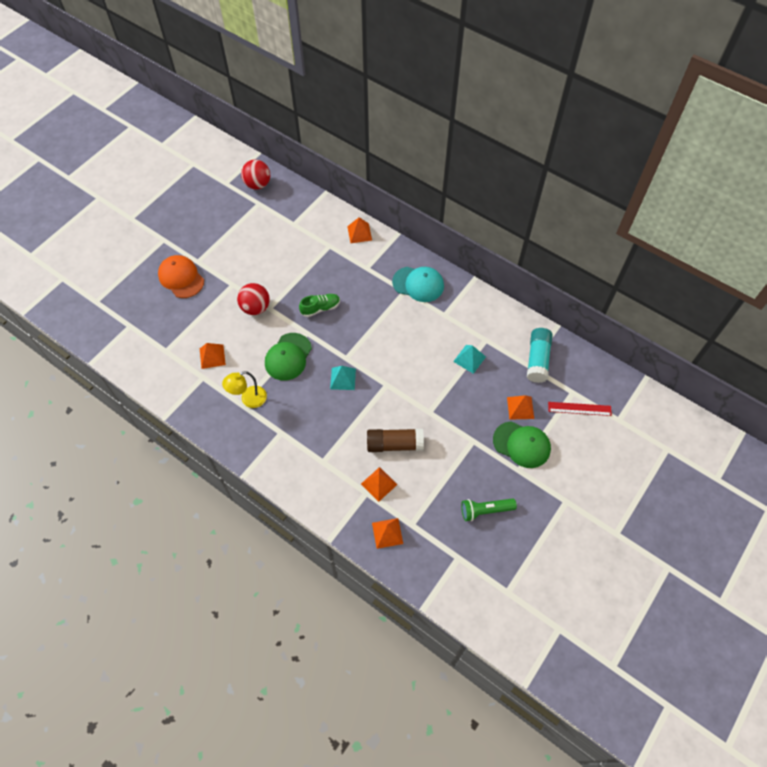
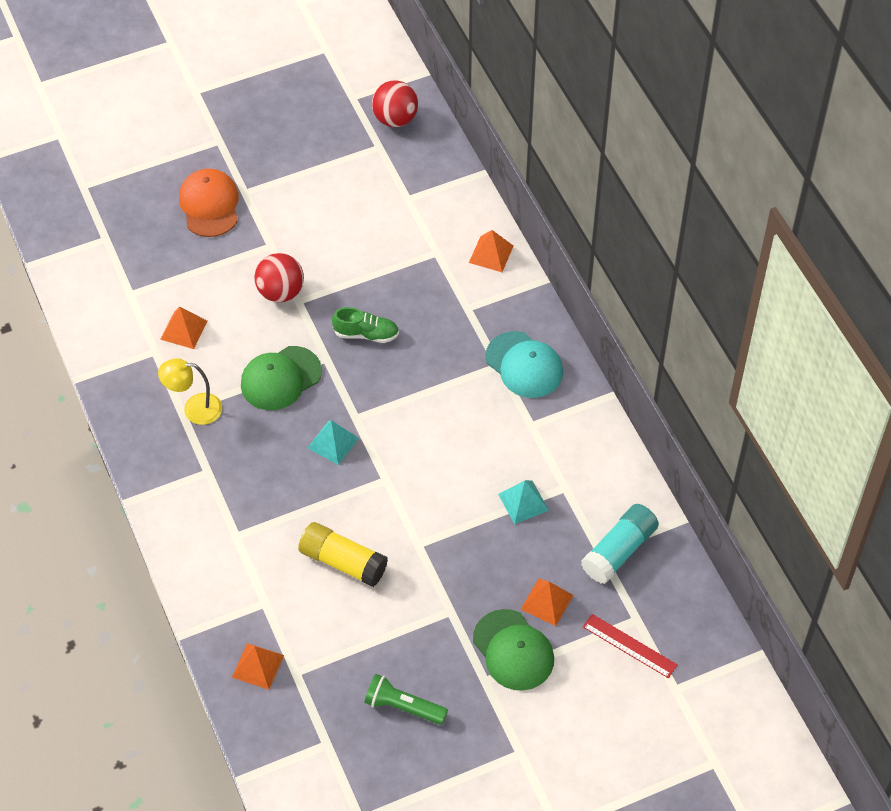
camera: 30 degrees right, 5 degrees down
(379, 484) = (288, 600): orange pyramid -> none
(394, 444) = (343, 562): brown glue stick -> yellow glue stick

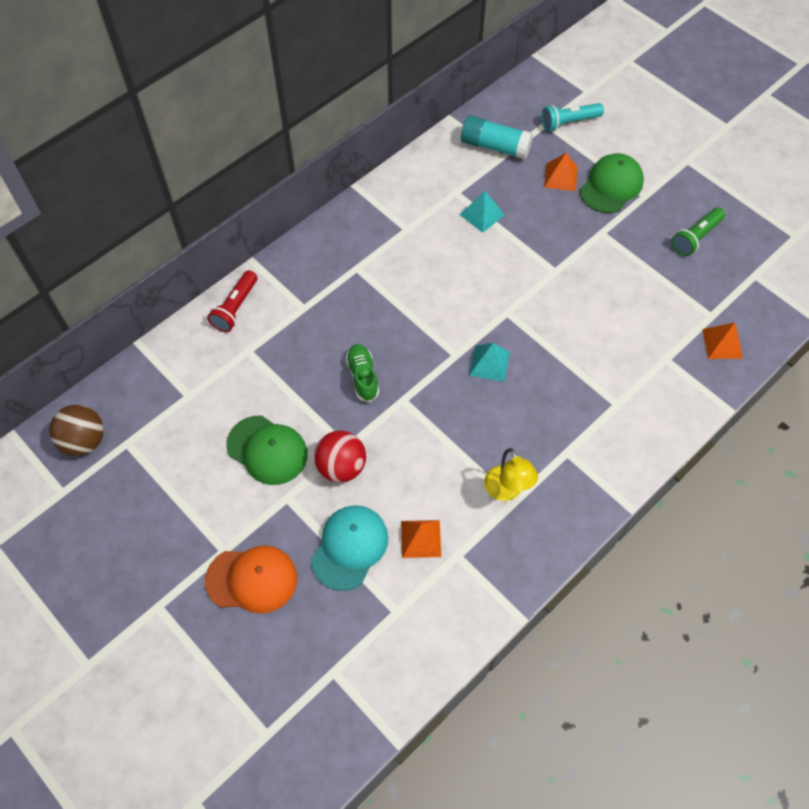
camera: 110 degrees left, 5 degrees up
(209, 205) = (252, 579): orange cap -> orange cap turned 150 degrees counterclockwise
(280, 378) = (440, 430): green cap -> green cap (267, 450)
(343, 562) = (599, 317): yellow glue stick -> none
(395, 119) = (84, 441): red ball -> brown ball
(403, 707) = (696, 237): green flashlight -> green flashlight turned 45 degrees clockwise
(491, 254) = (235, 308): orange pyramid -> red flashlight
(524, 365) = (349, 250): turquoise cap -> turquoise cap (350, 547)
(629, 646) = (569, 122): red ruler -> turquoise flashlight

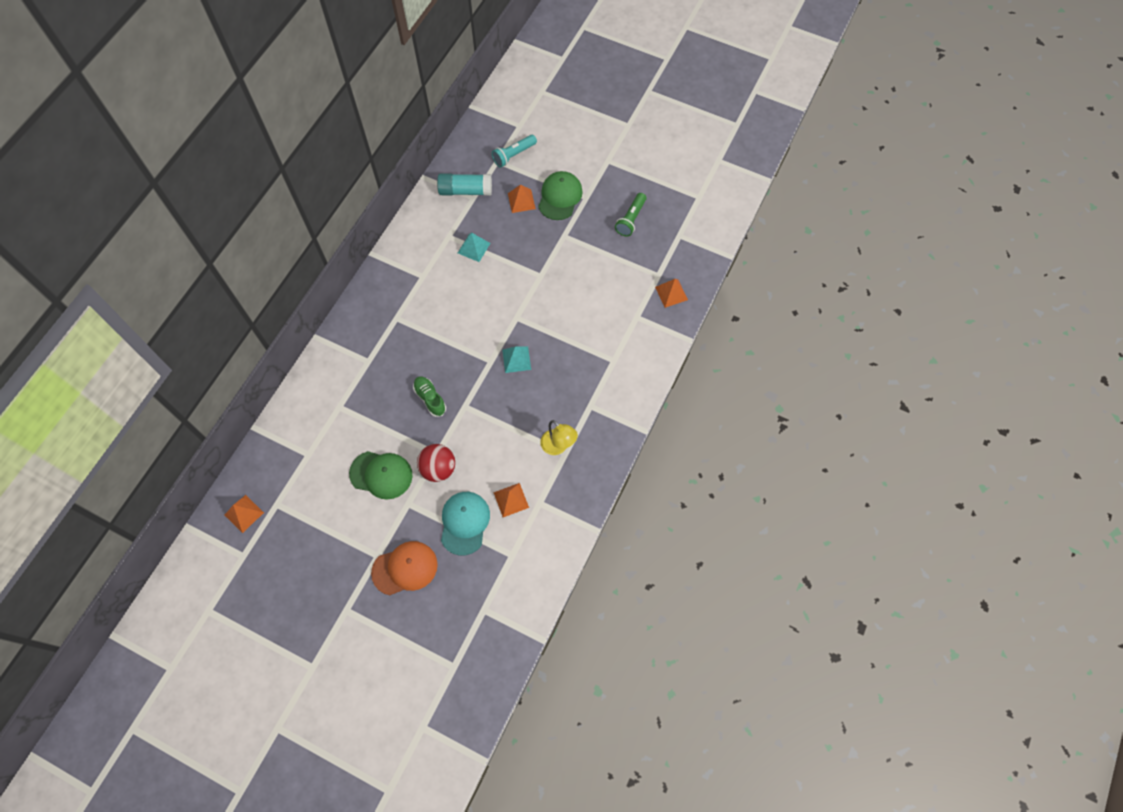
camera: 20 degrees left, 5 degrees up
(84, 441) = (244, 513): brown ball -> orange pyramid
(235, 308) = (317, 377): red flashlight -> none

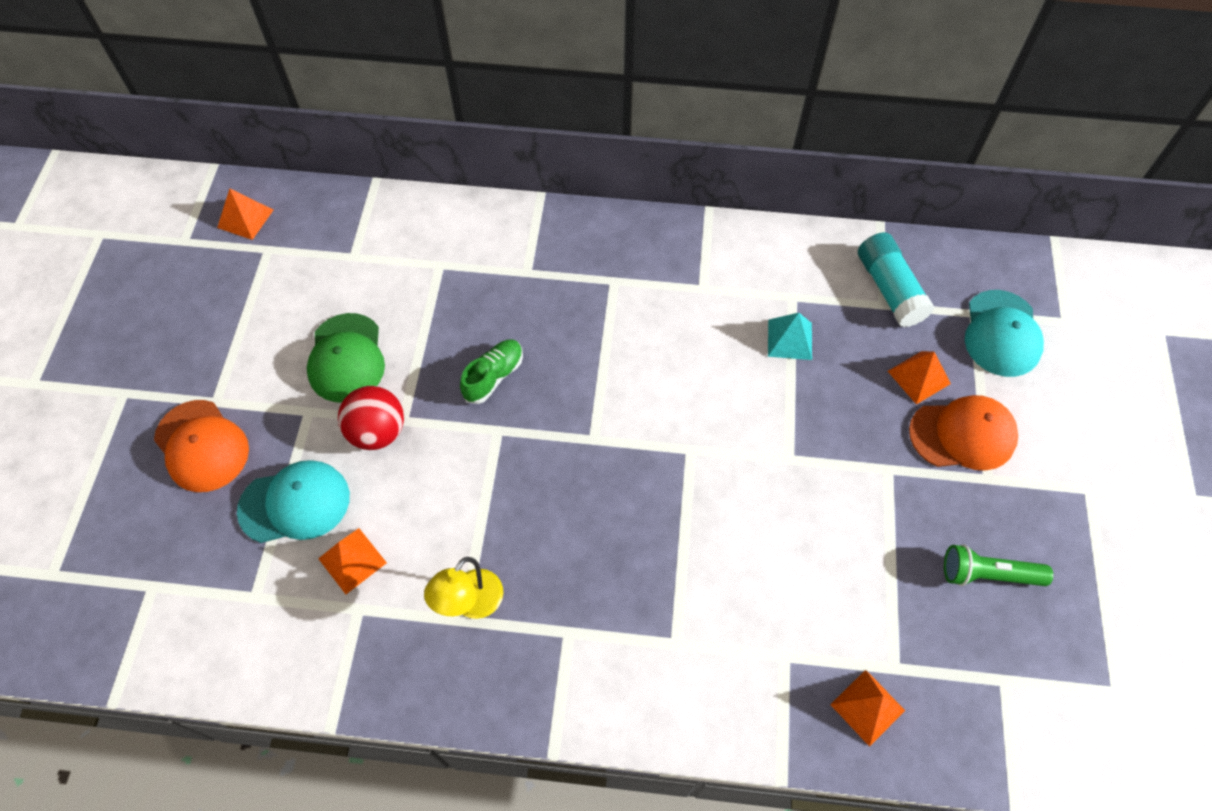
camera: 70 degrees right, 5 degrees down
(514, 155) = (1001, 333): turquoise flashlight -> turquoise cap
(516, 359) = (612, 477): turquoise pyramid -> none
(560, 197) = (963, 435): green cap -> orange cap

